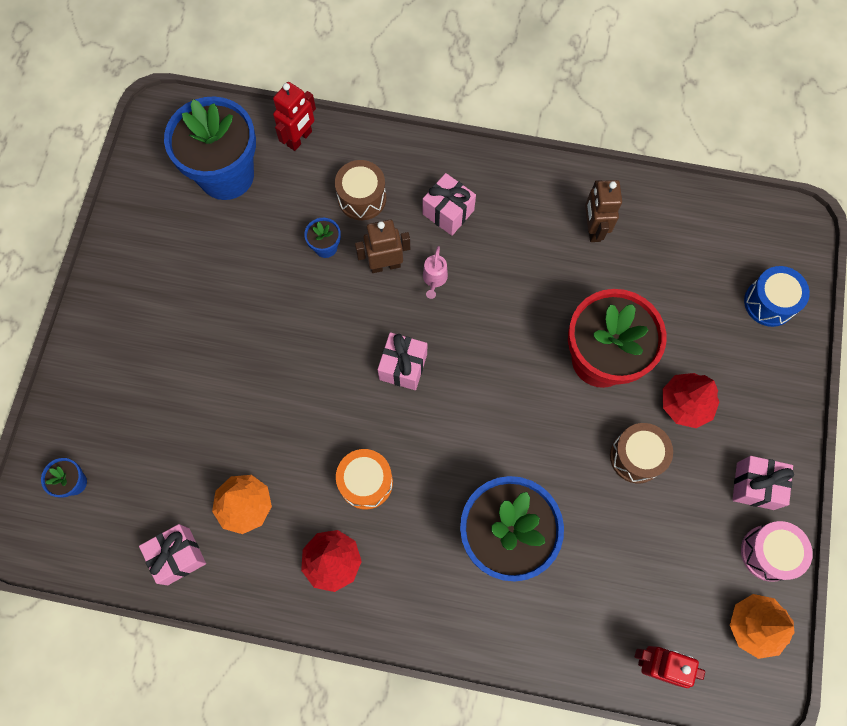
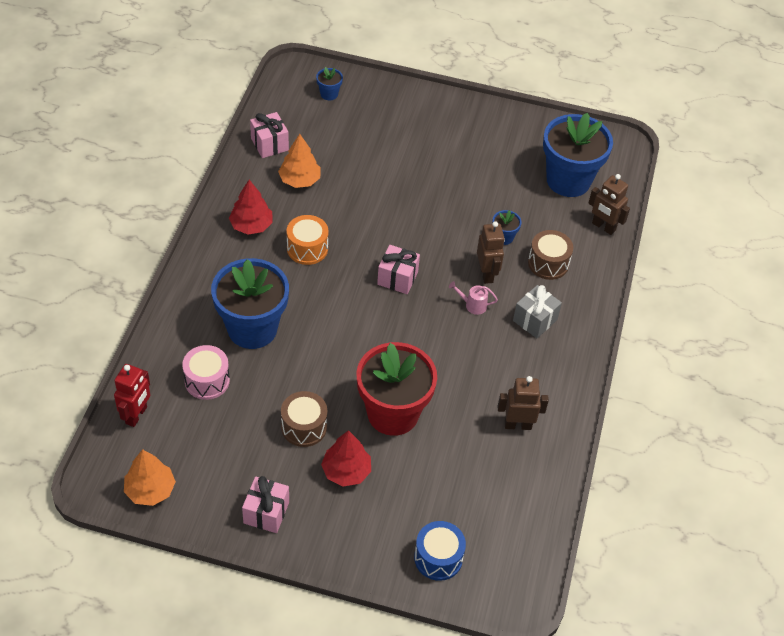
camera: 90 degrees right, 20 degrees down
(300, 139) = (603, 227): red robot -> brown robot
(448, 212) = (535, 320): pink gift -> grey gift
(768, 553) = (207, 512): pink drum -> pink drum (207, 380)

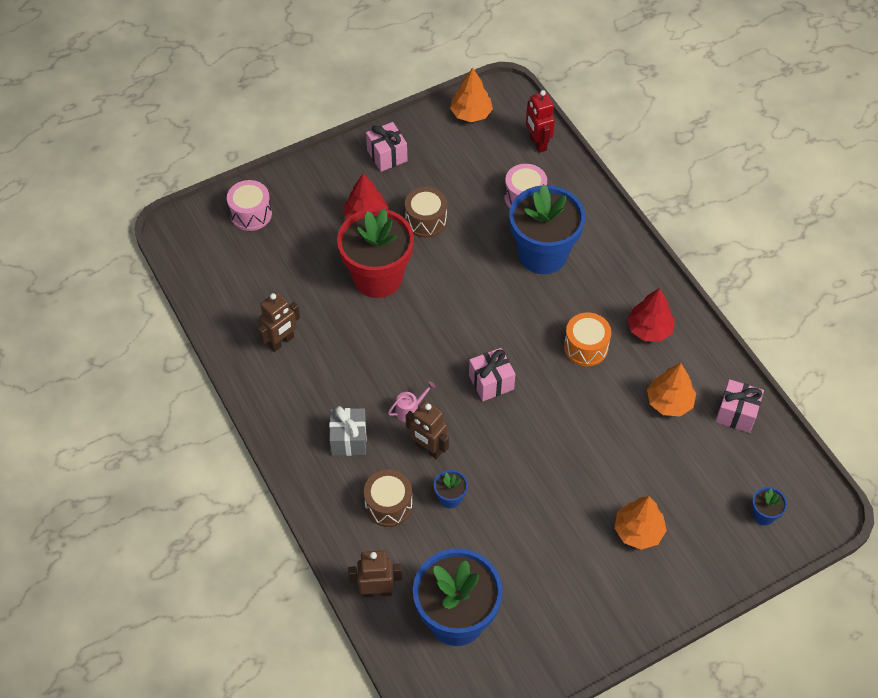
camera: 140 degrees right, 5 degrees up
(410, 139) = (638, 531): none -> orange tree
(438, 558) = (251, 214): blue drum -> pink drum

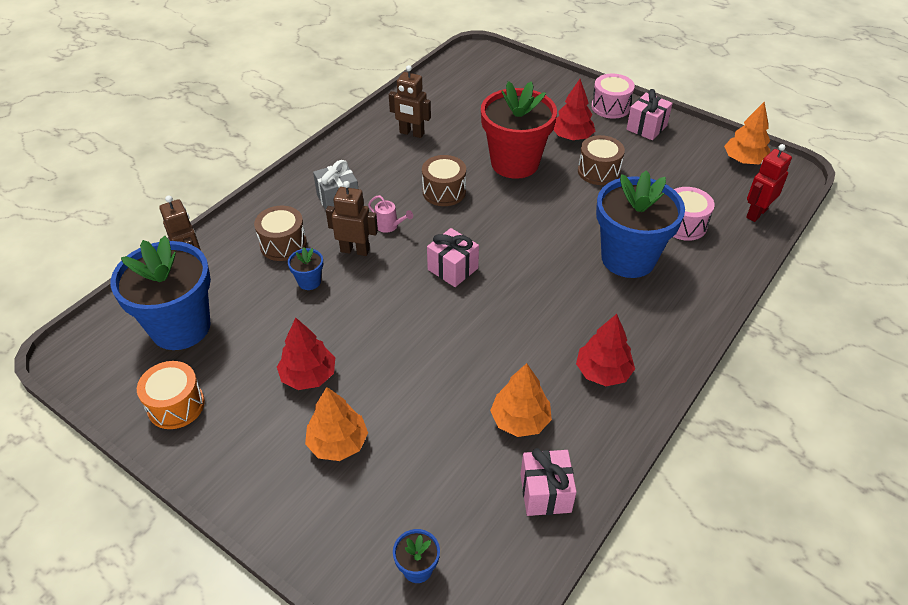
camera: 65 degrees right, 10 degrees down
(251, 214) = (522, 80): pink drum -> pink drum (610, 107)
(386, 349) = (444, 192): none -> brown drum
(428, 449) = (355, 250): brown robot -> brown robot turned 90 degrees clockwise
(561, 531) = (308, 376): none -> red tree
(586, 347) = (541, 326): orange drum -> orange drum (176, 405)

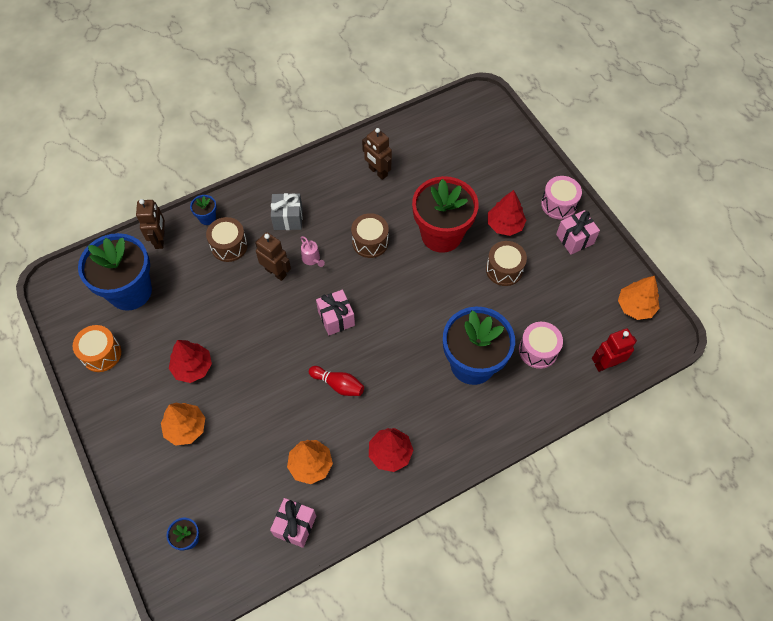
camera: 25 degrees right, 15 degrees up
(309, 281) = (231, 287): blue flower pot -> blue flower pot (207, 218)
(497, 329) = (338, 384): none -> red bowling pin

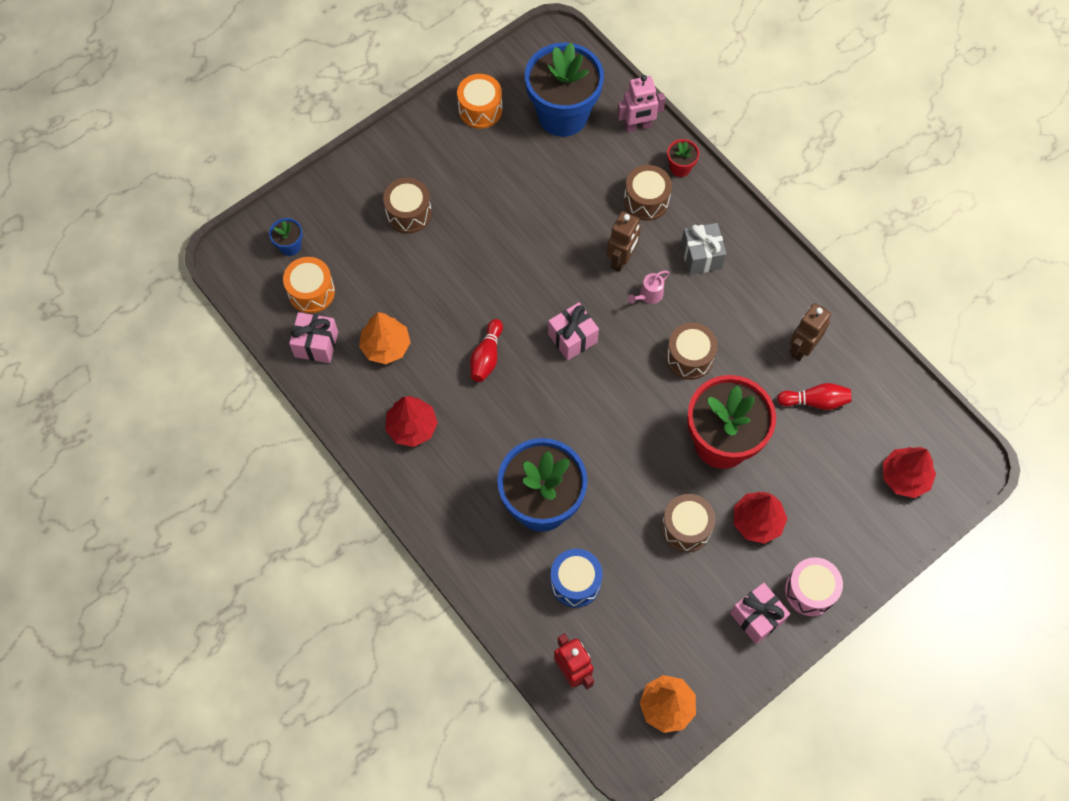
camera: 80 degrees right, 5 degrees up
(160, 239) = (637, 126): brown robot -> pink robot
(186, 428) = (409, 213): orange tree -> brown drum
(192, 367) = (481, 202): red tree -> red tree (904, 477)
(207, 218) = (680, 168): blue flower pot -> red flower pot
(241, 524) = (311, 292): none -> orange drum
(420, 172) = (815, 401): none -> red bowling pin
(538, 350) = (575, 582): pink drum -> blue drum

